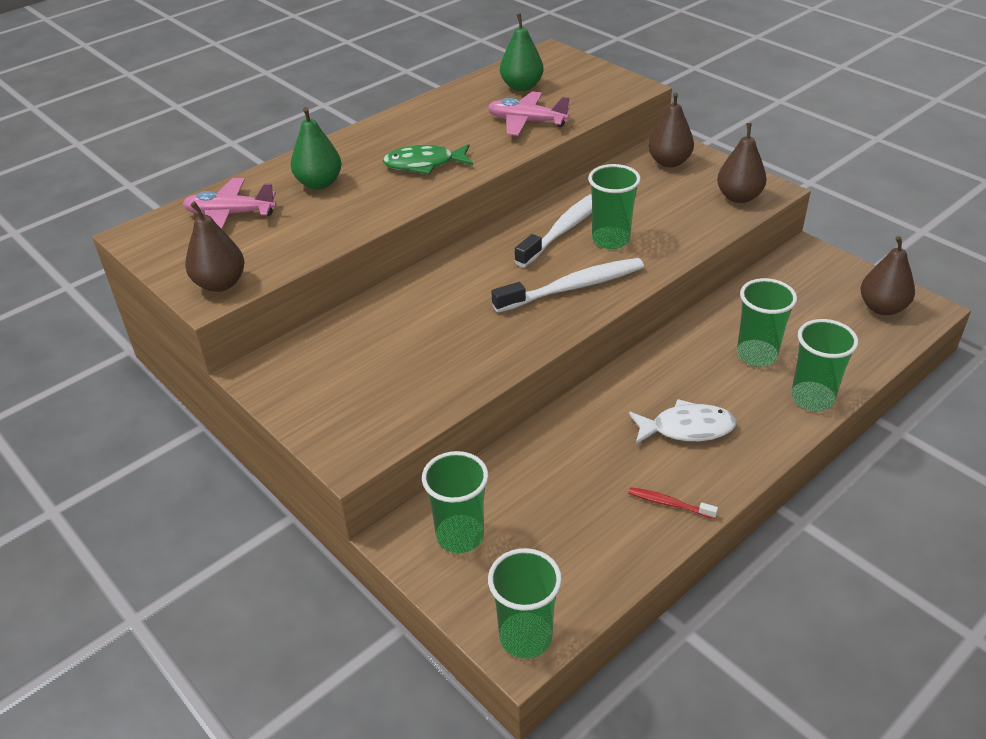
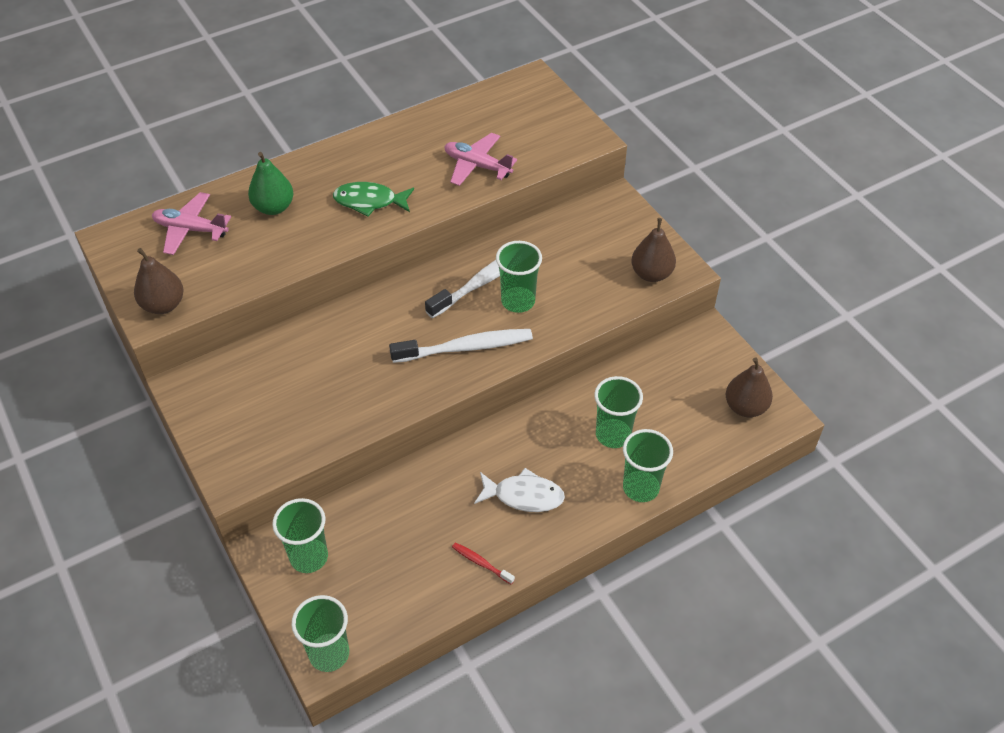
camera: 10 degrees right, 10 degrees up
(521, 87) = (489, 120): green pear -> none
(669, 162) = (606, 220): brown pear -> none

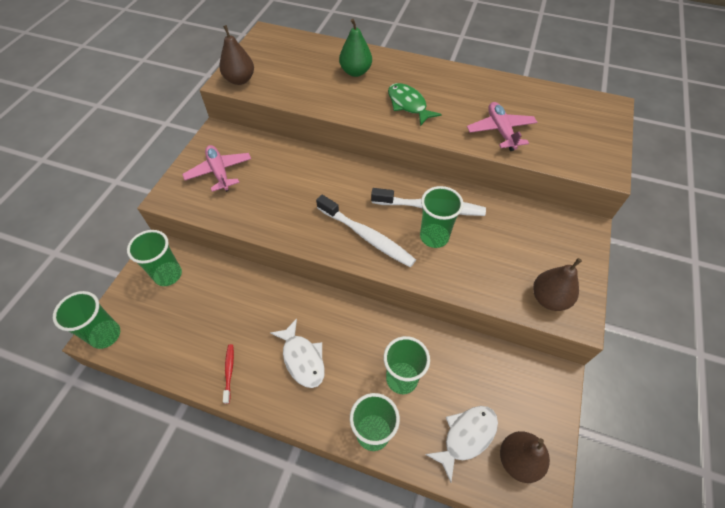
camera: 50 degrees right, 5 degrees up
(190, 229) = (303, 54): pink plane -> pink plane (219, 172)
(700, 426) = (466, 436): none -> white fish

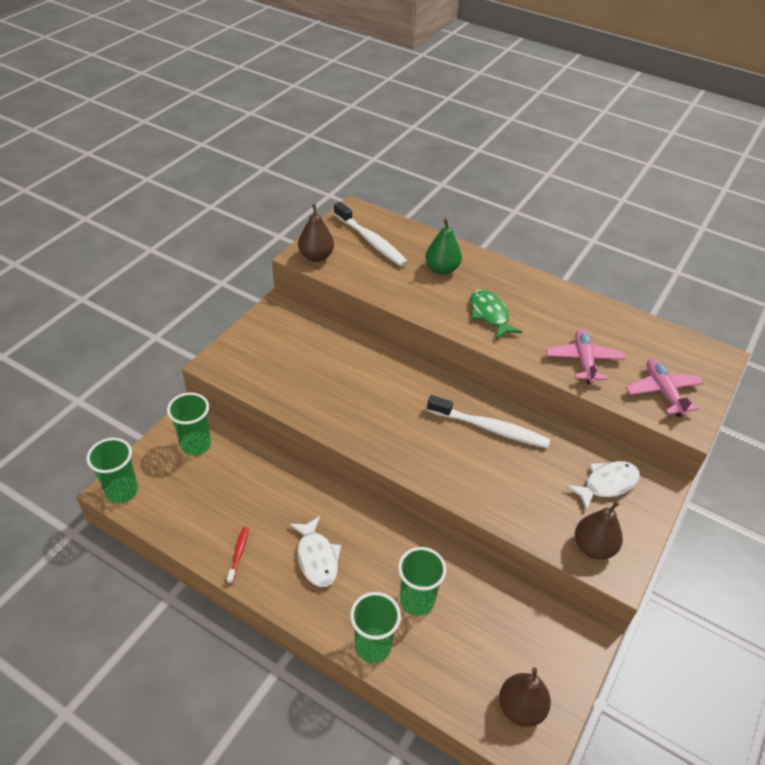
camera: 10 degrees right, 10 degrees down
(219, 172) = (273, 348): pink plane -> pink plane (663, 392)
(367, 236) = (413, 444): white toothbrush -> white toothbrush (371, 241)
(434, 237) = (485, 459): green cup -> none
(466, 436) = (471, 672): white fish -> white fish (607, 484)

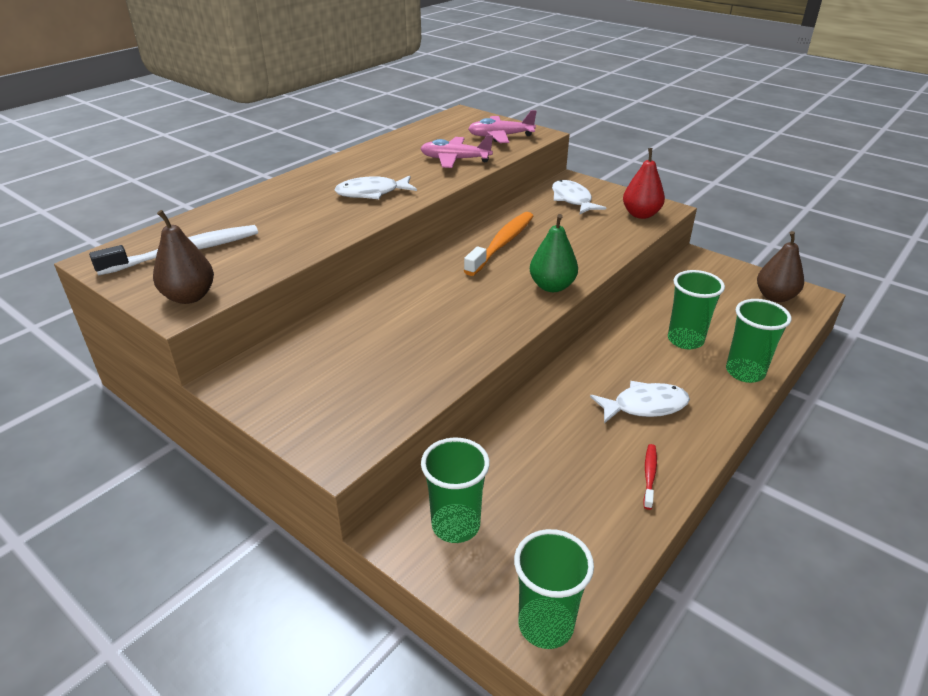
camera: 80 degrees left, 10 degrees down
(238, 554) = (649, 475): red toothbrush -> red toothbrush turned 90 degrees clockwise
(442, 269) = (277, 211): green pear -> green pear (552, 286)
(490, 315) = (372, 193): green fish -> white fish
(490, 428) = (502, 244): white toothbrush -> orange toothbrush
(593, 547) = (641, 214): brown pear -> red pear

